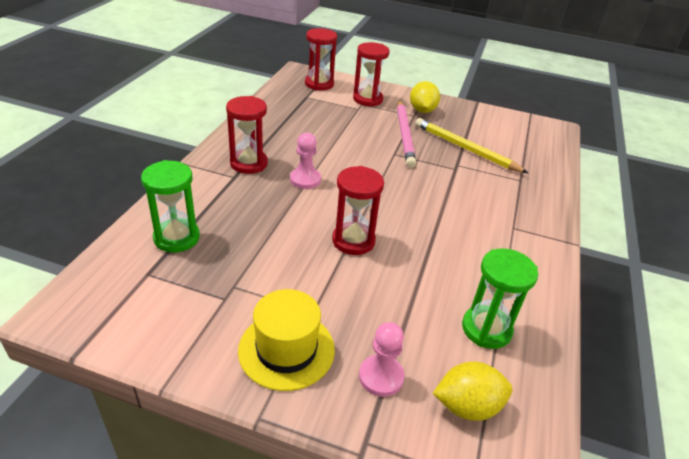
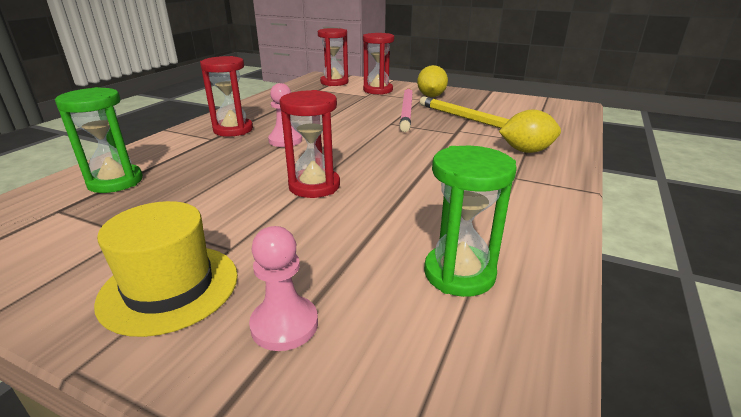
camera: 10 degrees right, 10 degrees down
(467, 406) = (405, 371): yellow lemon -> yellow lemon (526, 151)

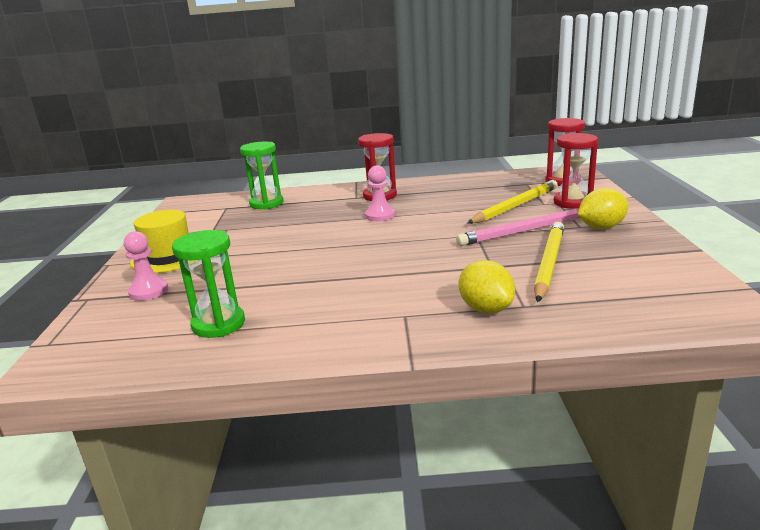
camera: 65 degrees right, 5 degrees down
(314, 186) = (308, 249): red hourglass -> none
(355, 102) = (515, 206): none -> yellow pencil

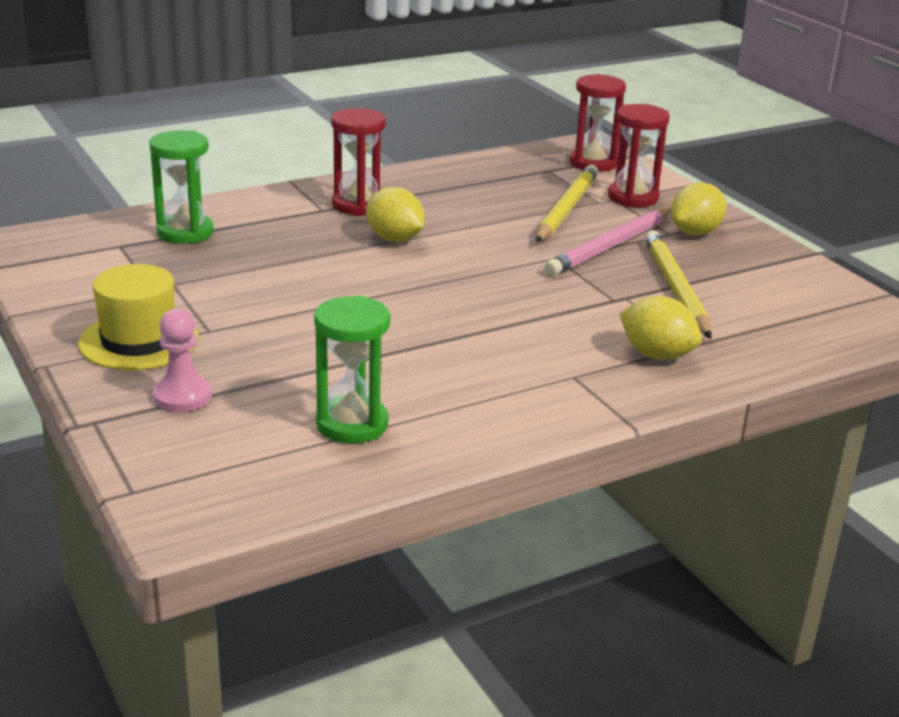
camera: 30 degrees left, 5 degrees up
(380, 215) = (394, 239): pink pawn -> yellow lemon

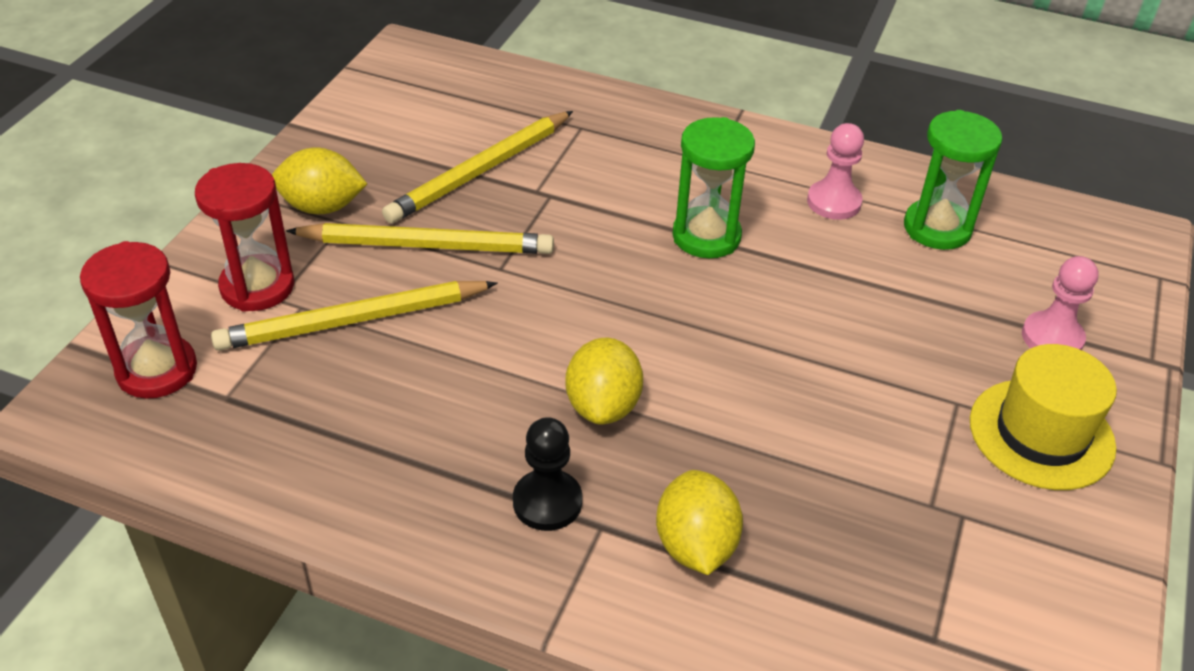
camera: 130 degrees left, 15 degrees up
(185, 232) = (824, 606): green hourglass -> green hourglass (706, 236)
(358, 205) = (547, 502): red hourglass -> black pawn
(450, 398) = (833, 202): none -> pink pawn
(610, 246) = (427, 245): pink pencil -> yellow pencil
(656, 355) = (622, 137): yellow lemon -> yellow lemon (695, 545)

